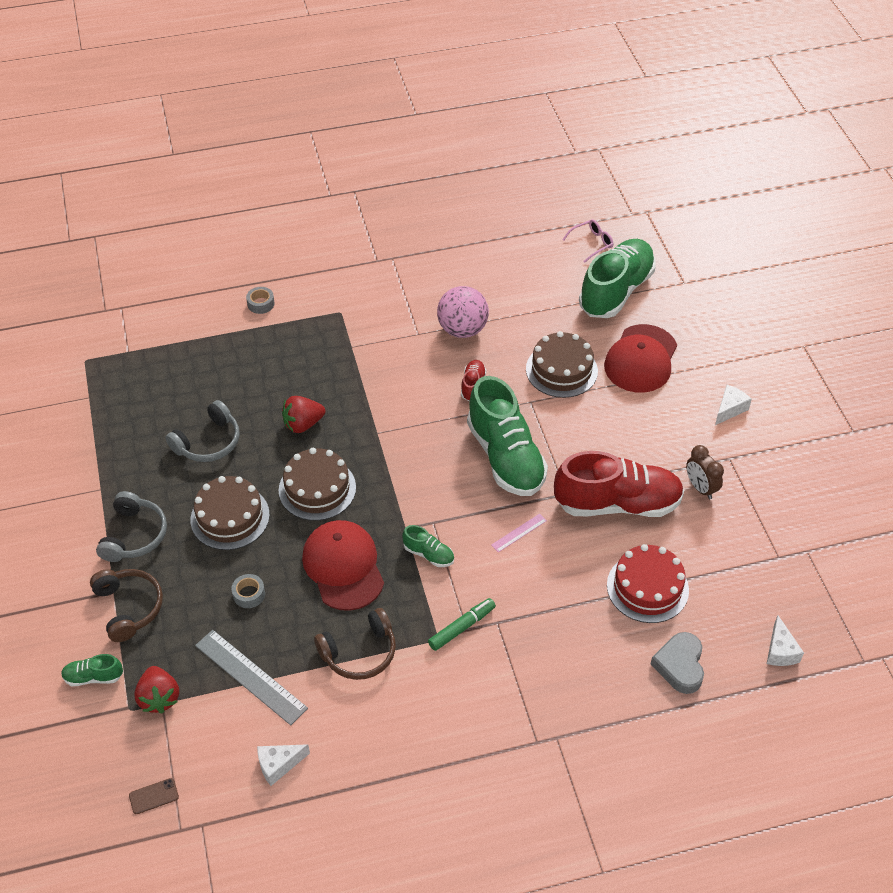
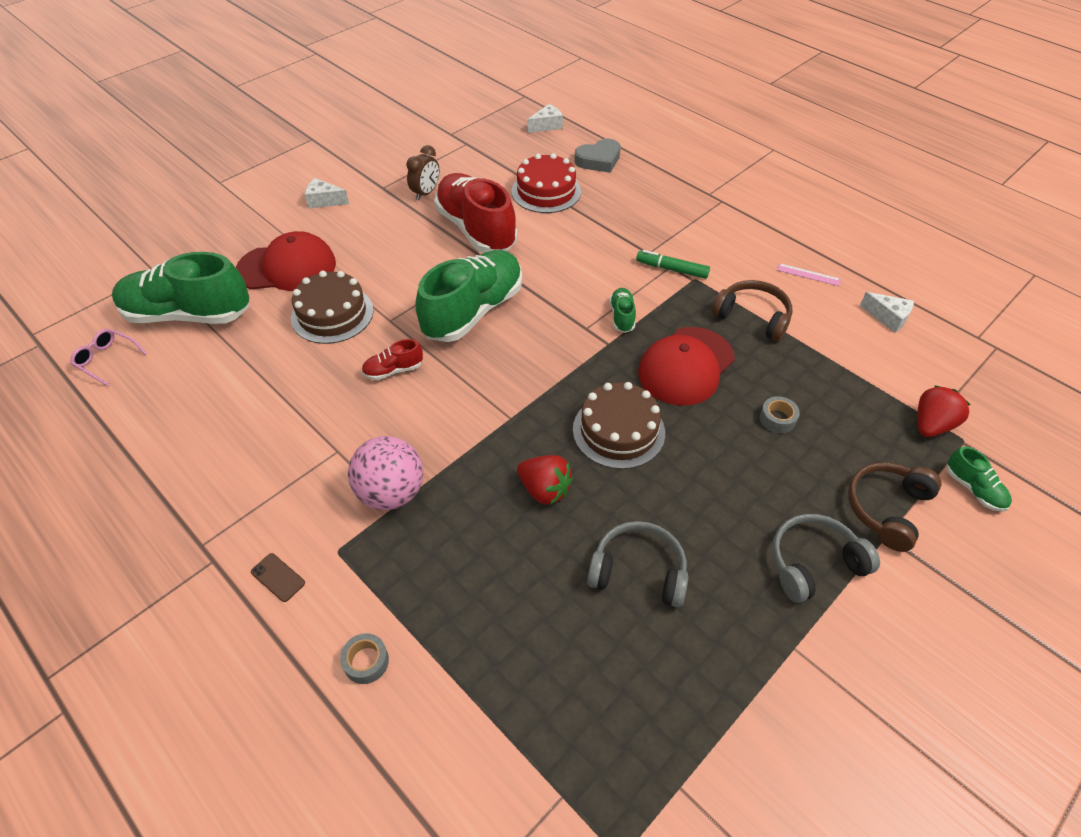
camera: 120 degrees left, 0 degrees up
(153, 796) = (998, 378): brown phone -> brown phone (278, 577)
(230, 517) = (713, 486): brown cake -> none
(250, 676) = (845, 373): grey ruler -> none
(462, 329) = (310, 414): pink ball -> pink ball (391, 493)
(519, 533) = (552, 272): pink ruler -> pink ruler (808, 275)

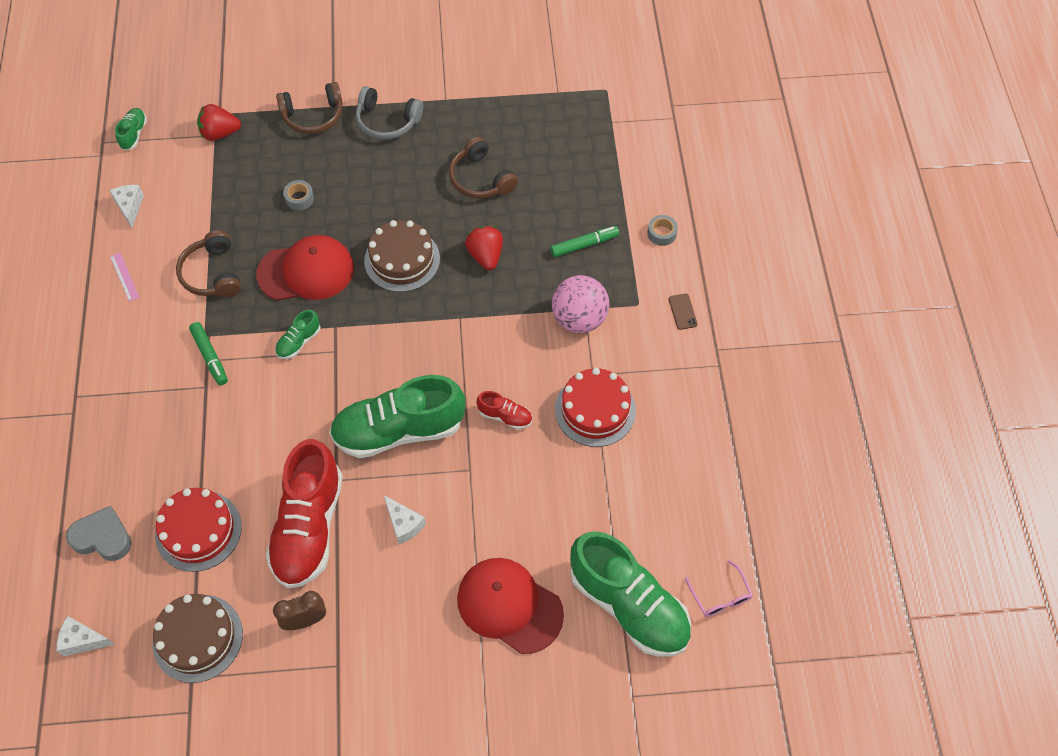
camera: 140 degrees left, 10 degrees up
(312, 423) = (595, 410): none -> red cake
(324, 201) = (409, 689): white cheese -> white cheese (404, 524)
(332, 314) = (509, 512): brown cake -> brown cake (198, 638)
(450, 577) = (584, 245): none -> green marker
(638, 571) = (481, 179): grey headphones -> brown headphones
(973, 489) = (254, 93): green shoe -> green shoe (134, 134)

